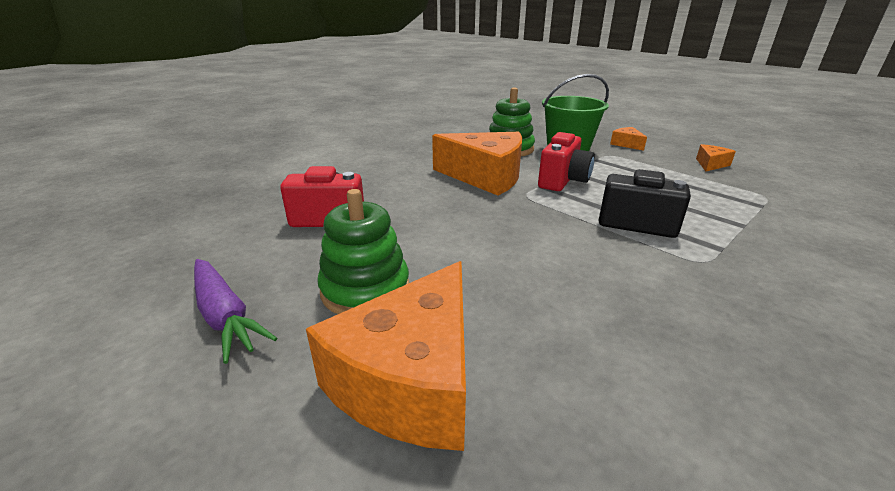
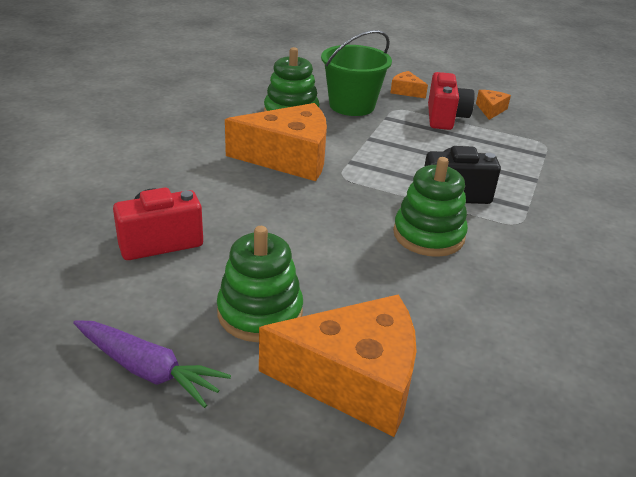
camera: 25 degrees left, 5 degrees up
(411, 380) = (354, 379): orange cheese -> orange cheese turned 90 degrees counterclockwise
(563, 181) = (368, 152): red camera -> red camera (445, 118)
(587, 255) = (428, 235): none -> green stacking toy

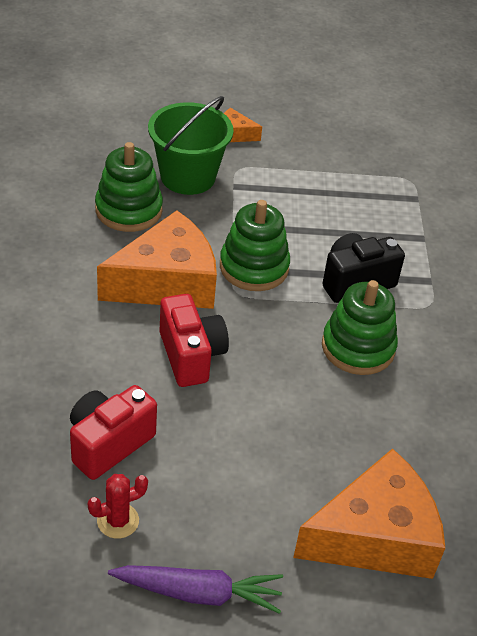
camera: 25 degrees left, 10 degrees up
(122, 294) = (118, 521): none -> red cactus
(260, 313) = (257, 495): green stacking toy -> green stacking toy (254, 267)
(445, 118) = (296, 168): red camera -> red camera (191, 356)
(490, 110) = (336, 141): orange cheese -> none

